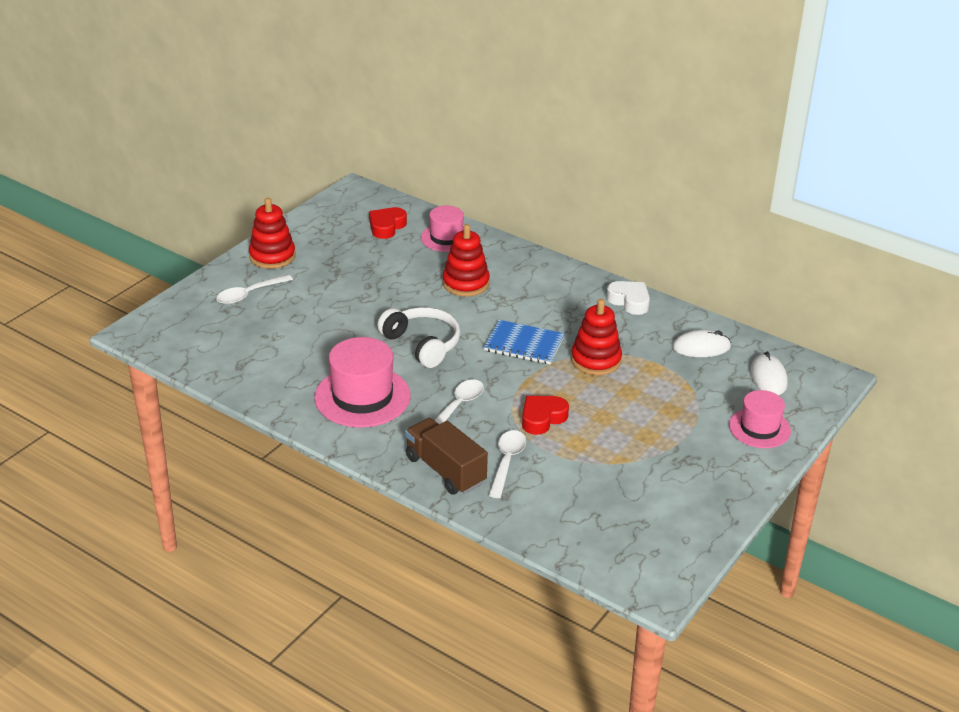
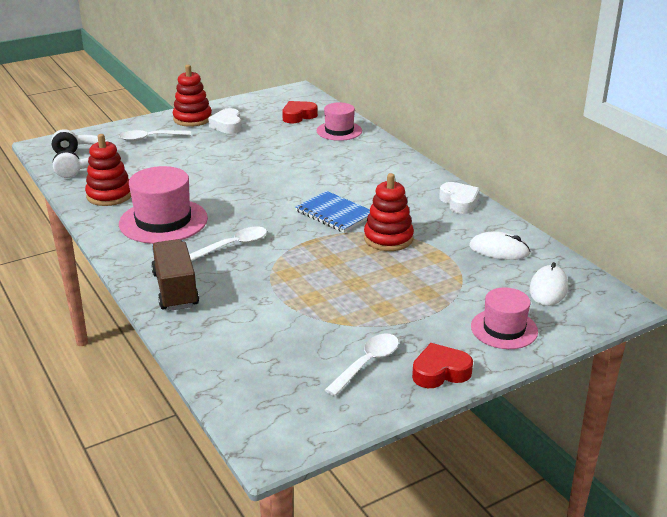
camera: 25 degrees right, 5 degrees down
(320, 257) = (227, 125): none -> white heart
(422, 344) = (249, 196): white headphones -> white headphones (80, 163)
(465, 283) = (325, 163): red stacking toy -> red stacking toy (109, 195)
(507, 462) = (234, 297): white spoon -> white spoon (367, 363)
(542, 418) = (298, 271): red heart -> red heart (440, 372)

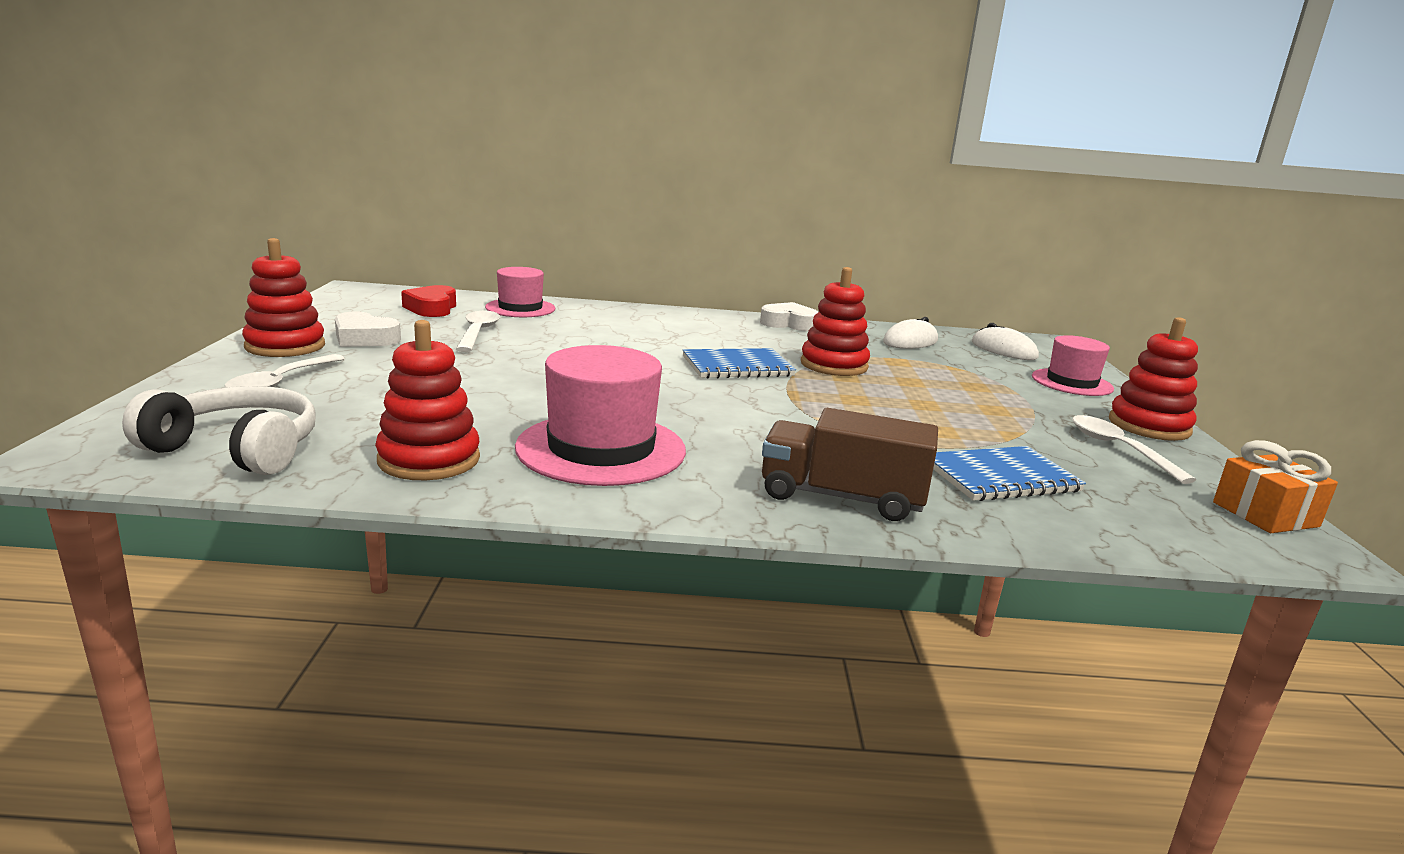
camera: 60 degrees left, 10 degrees down
(233, 245) = (749, 430): white spoon -> white spoon (477, 333)
(259, 328) = (1000, 477): none -> blue notebook
(311, 428) = (1265, 514): none -> orange gift
(440, 372) = (1149, 426): red heart -> red stacking toy

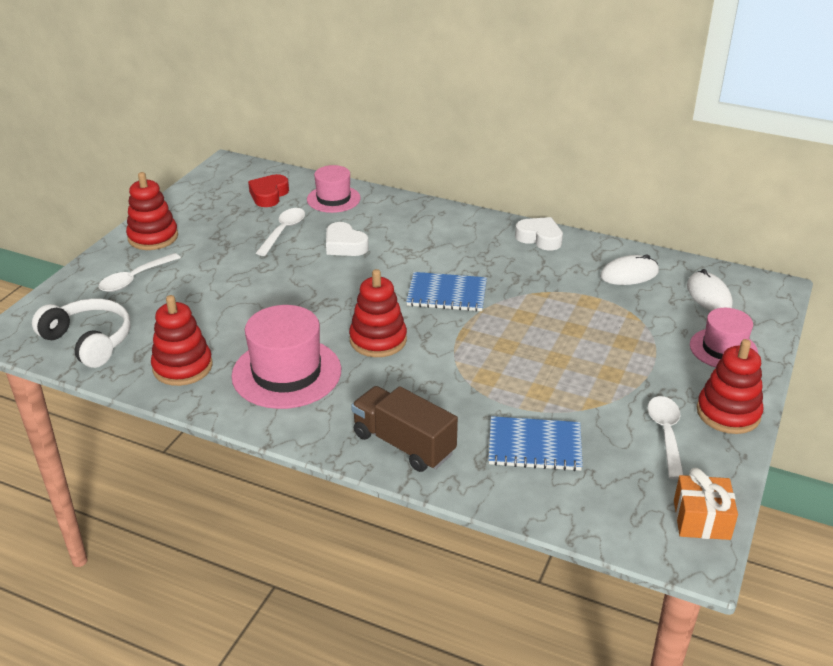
camera: 25 degrees right, 15 degrees up
(364, 338) = (205, 232): white heart -> white heart (344, 245)
(834, 365) = (527, 301): red stacking toy -> red stacking toy (378, 340)

